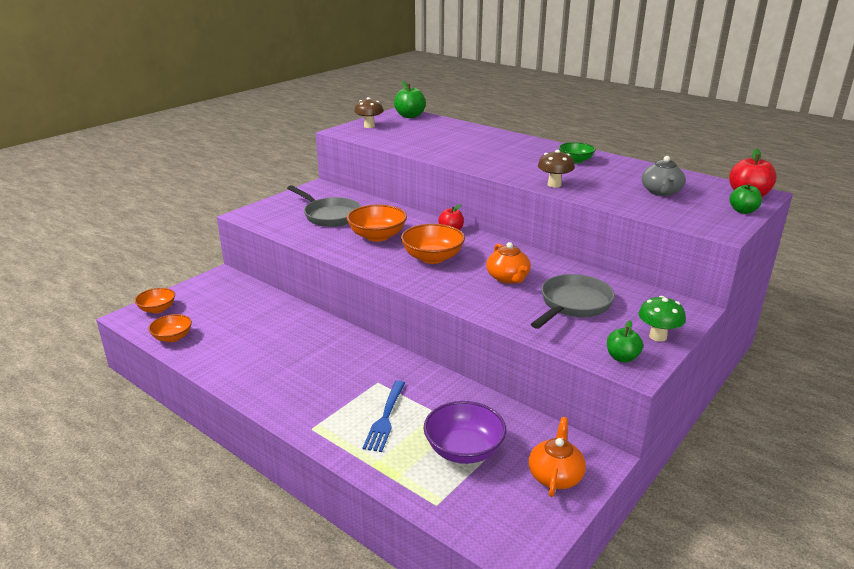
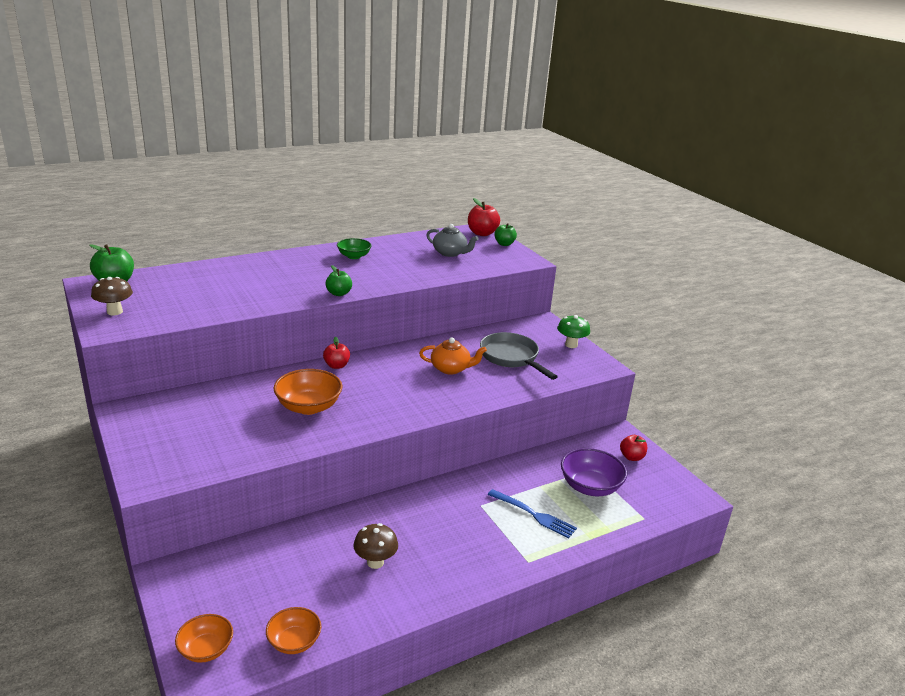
camera: 70 degrees left, 0 degrees up
(329, 215) = (223, 422): grey pan -> none
(432, 258) = (384, 391): orange bowl -> none
(554, 184) = (398, 280): brown mushroom -> brown mushroom (375, 562)
(555, 475) = (631, 457): orange teapot -> red apple
(622, 358) = (590, 366): green apple -> green apple (339, 293)

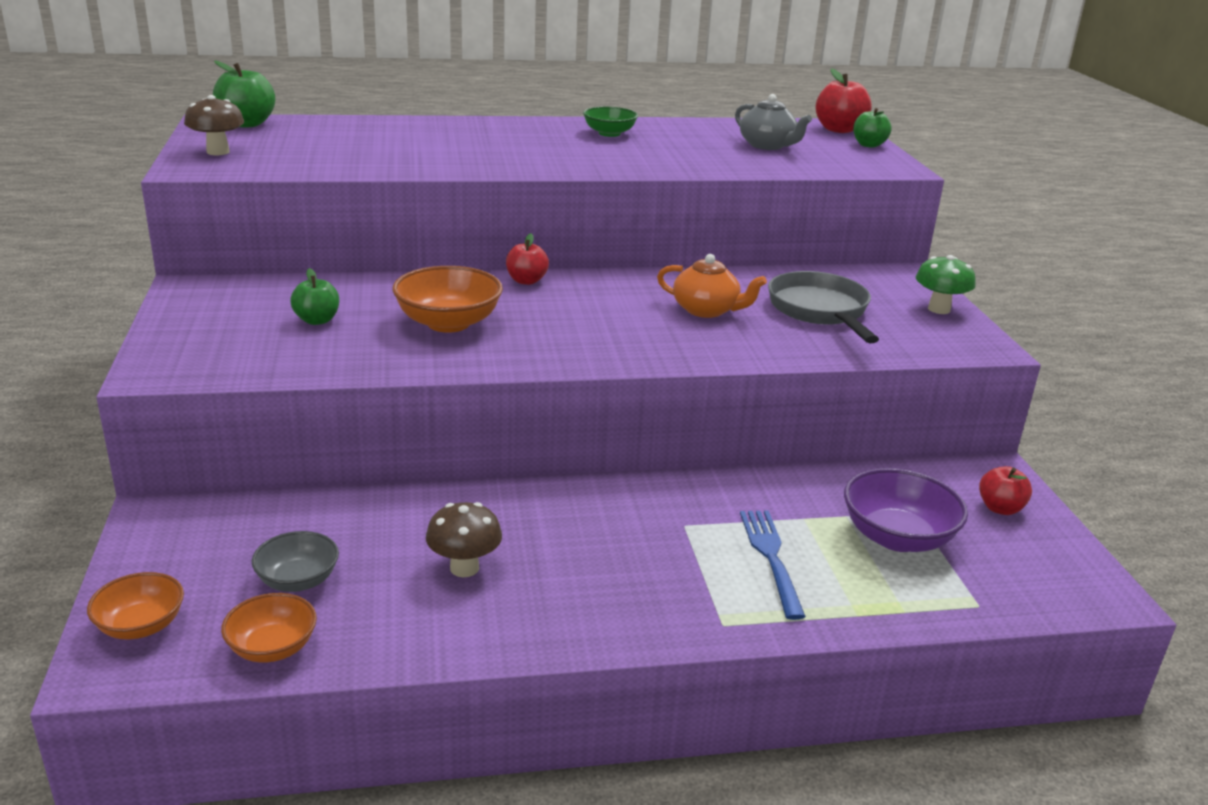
camera: 20 degrees right, 0 degrees up
(283, 595) = (298, 580): none -> grey bowl
(339, 293) = (551, 170): green apple -> green apple (317, 320)
(534, 515) = (771, 557): blue fork -> blue fork turned 150 degrees counterclockwise

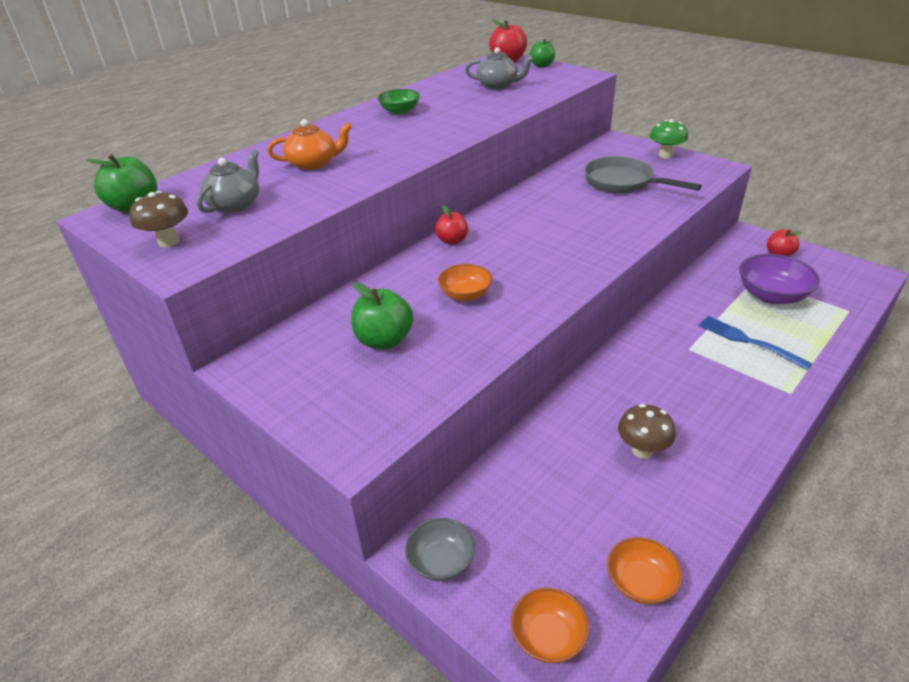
camera: 35 degrees left, 10 degrees up
(298, 580) = (578, 528): grey bowl -> grey bowl (441, 561)
(314, 147) = (235, 204): none -> grey teapot
(317, 320) = (384, 340): green apple -> green apple, size x1.52
(448, 323) = (465, 295): orange bowl -> orange bowl, size x0.63
(706, 310) = (575, 210): orange teapot -> orange teapot (313, 163)

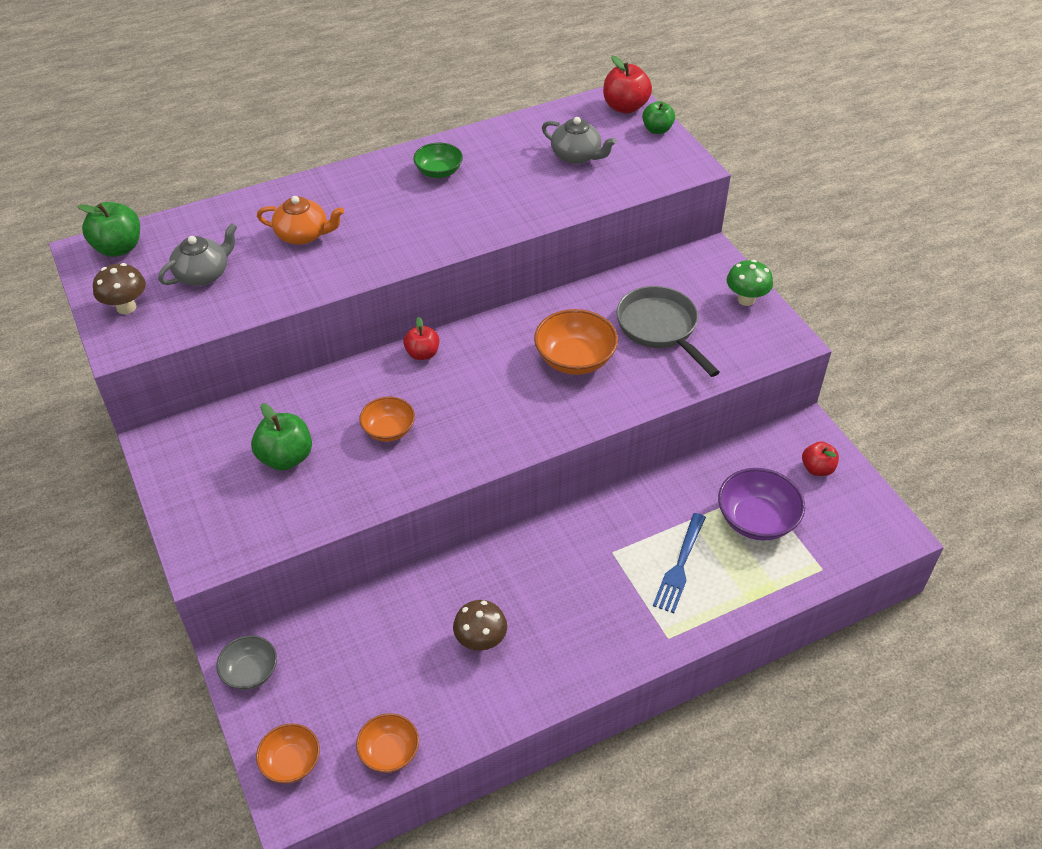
camera: 20 degrees right, 10 degrees up
(578, 213) = (575, 359): none -> orange bowl
(748, 341) = (680, 566): blue fork -> blue fork turned 135 degrees counterclockwise

